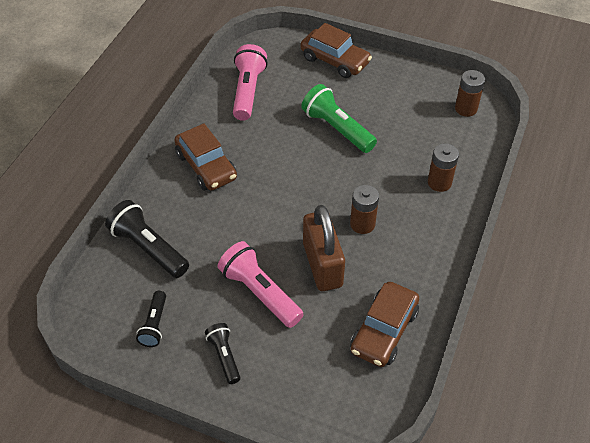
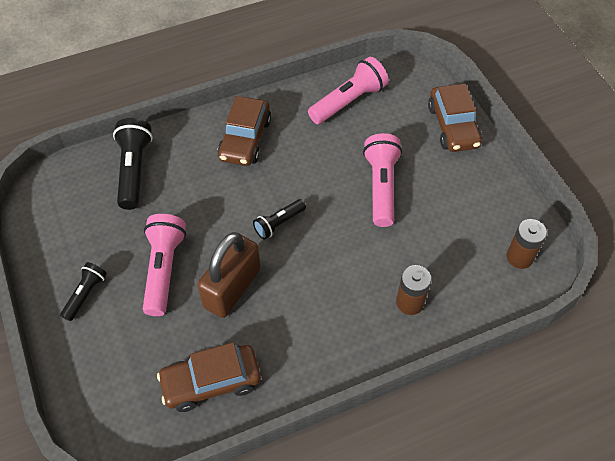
camera: 45 degrees right, 5 degrees up
(154, 325) = (72, 230): black flashlight -> black flashlight (279, 223)
(337, 129) = (381, 186): green flashlight -> pink flashlight
(362, 224) = (302, 282): brown battery -> none

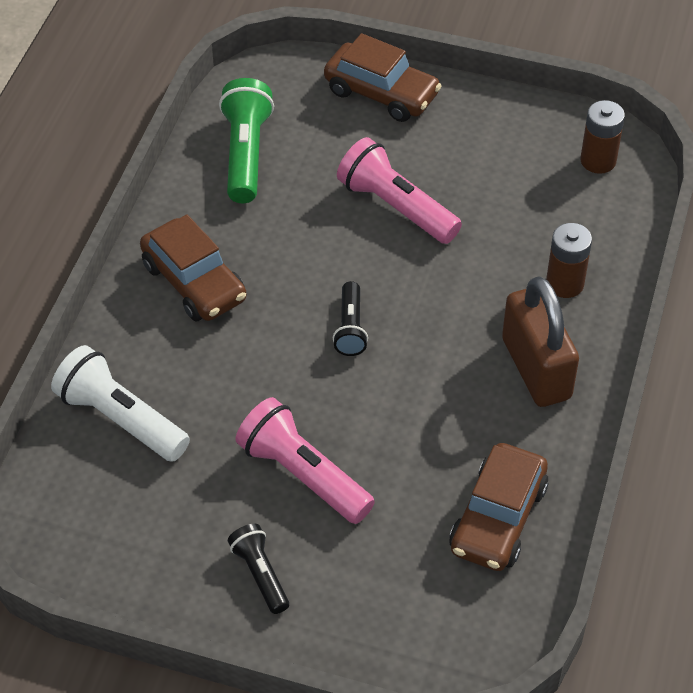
camera: 50 degrees left, 5 degrees down
(134, 170) = (120, 419): black flashlight -> white flashlight
(232, 288) = (394, 425): brown padlock -> brown padlock (536, 369)
(348, 101) = (245, 154): pink flashlight -> green flashlight

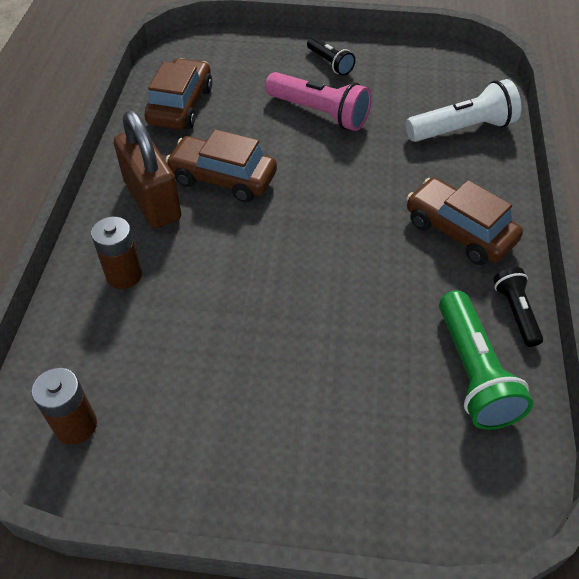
camera: 170 degrees right, 0 degrees up
(120, 419) = (462, 129): white flashlight -> white flashlight turned 45 degrees counterclockwise
(350, 328) = (312, 211): black flashlight -> black flashlight (515, 312)
(381, 93) = (346, 490): brown car -> brown car (223, 178)
(396, 207) = (296, 331): pink flashlight -> none

